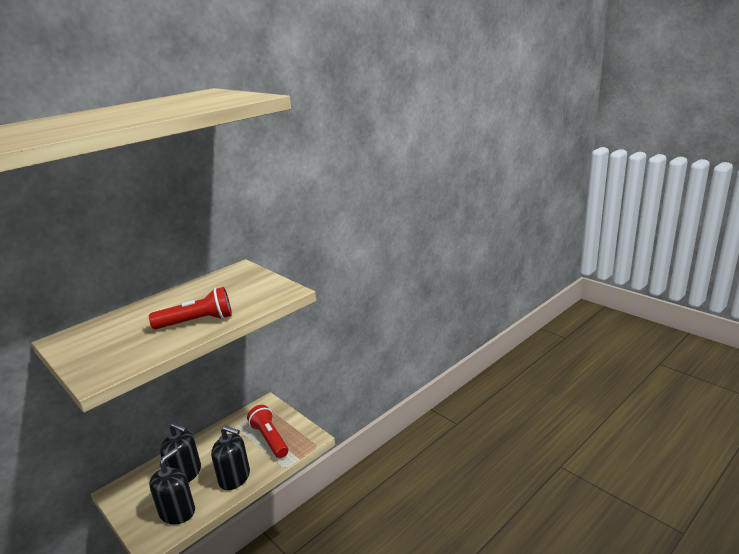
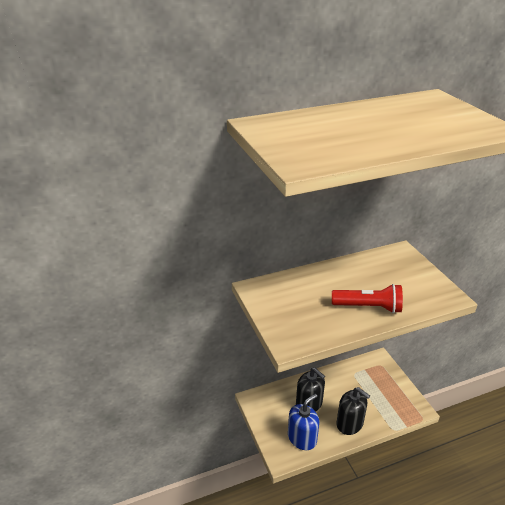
camera: 20 degrees right, 10 degrees up
(177, 512) = (302, 438): black soap dispenser -> blue soap dispenser
(269, 439) = (381, 396): red flashlight -> none

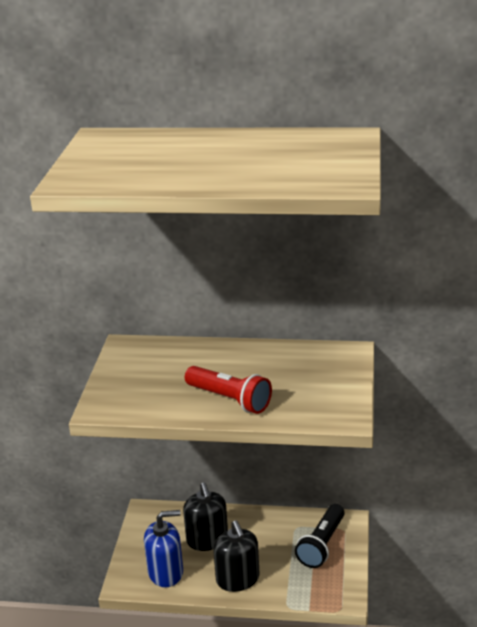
camera: 30 degrees right, 5 degrees down
(378, 379) = (322, 545): none -> black flashlight

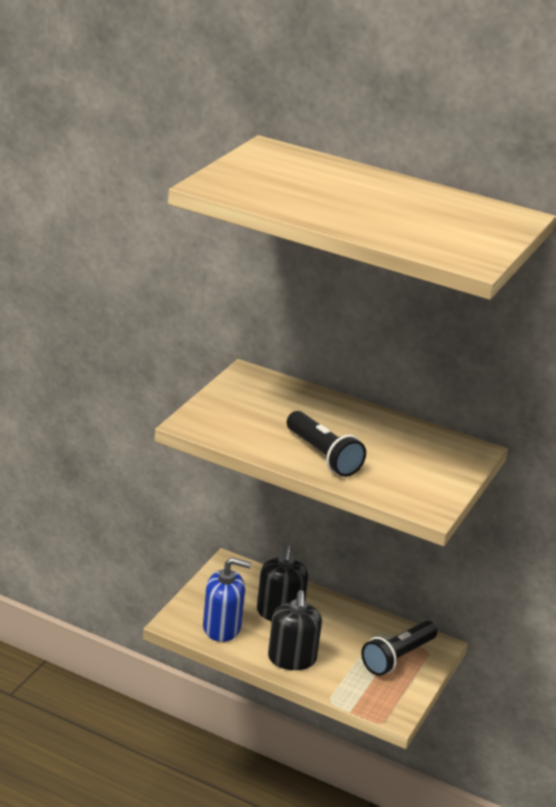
camera: 15 degrees right, 0 degrees up
(230, 399) = (323, 456): red flashlight -> black flashlight

